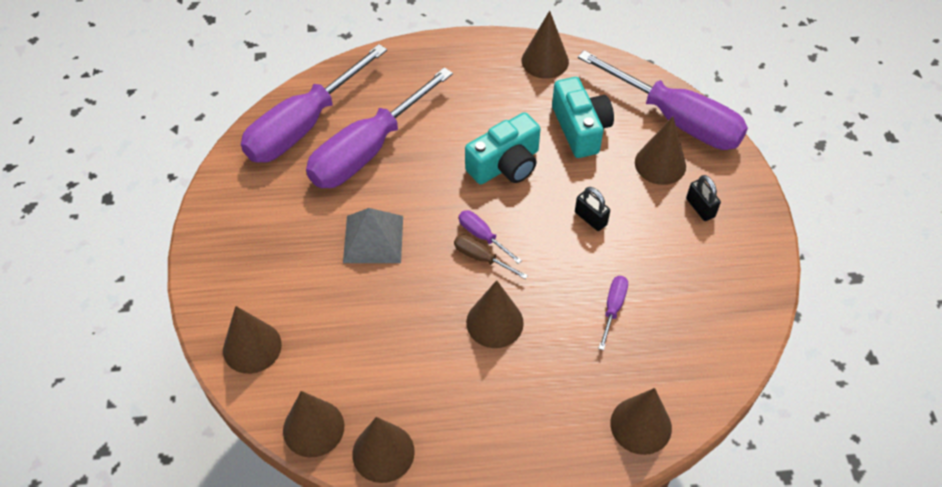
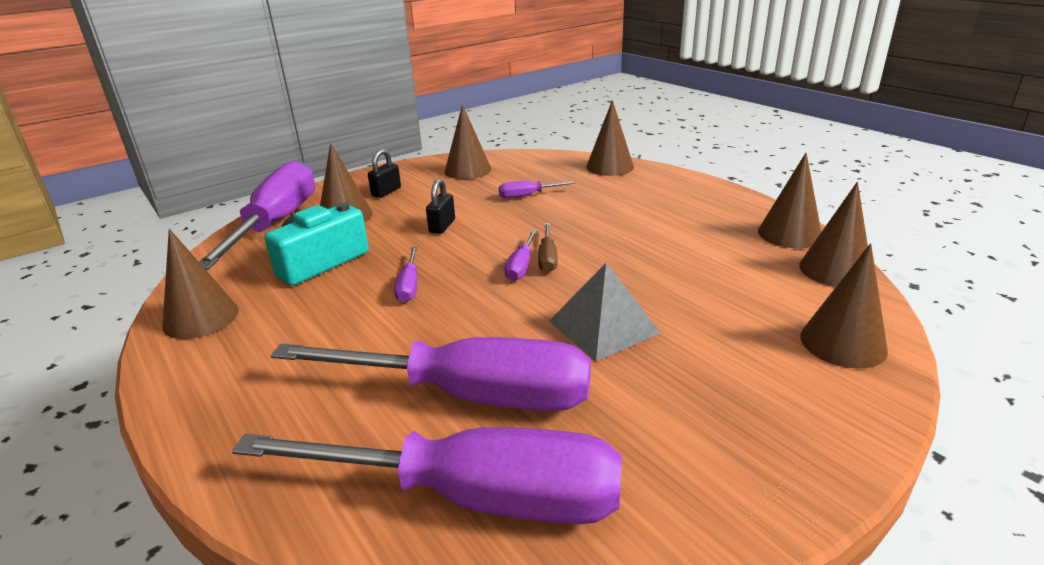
camera: 120 degrees left, 25 degrees down
(494, 322) = (606, 231): brown cone -> brown cone (468, 170)
(505, 165) = (409, 286): turquoise camera -> purple screwdriver

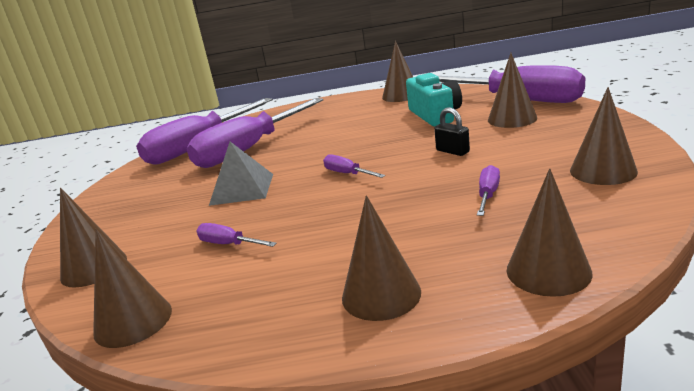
camera: 125 degrees right, 5 degrees down
(386, 192) = (559, 132): black padlock -> none
(409, 286) = (369, 138): purple screwdriver -> purple screwdriver (229, 244)
(547, 258) = (346, 185): brown screwdriver -> none
(789, 234) = (211, 333): brown cone -> brown cone (381, 294)

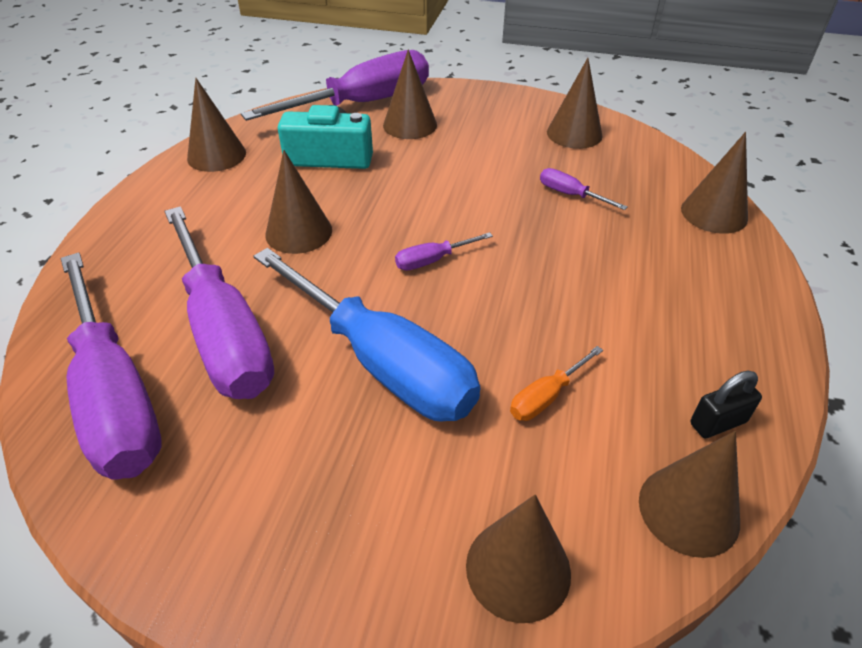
camera: 75 degrees left, 20 degrees up
(229, 244) = (546, 396): purple screwdriver -> orange screwdriver
(242, 189) = (382, 362): grey pyramid -> blue screwdriver
(381, 294) = (711, 302): brown cone -> brown cone (299, 232)
(452, 151) = (451, 180): black padlock -> black padlock (718, 423)

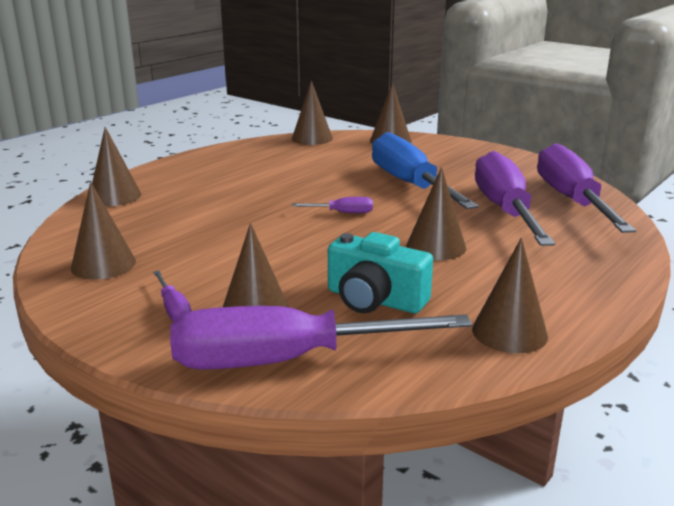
camera: 155 degrees left, 20 degrees down
(546, 396) = (334, 163): orange screwdriver -> none
(570, 195) = (192, 224): purple screwdriver -> purple screwdriver (173, 309)
(718, 423) = (267, 147): black padlock -> none

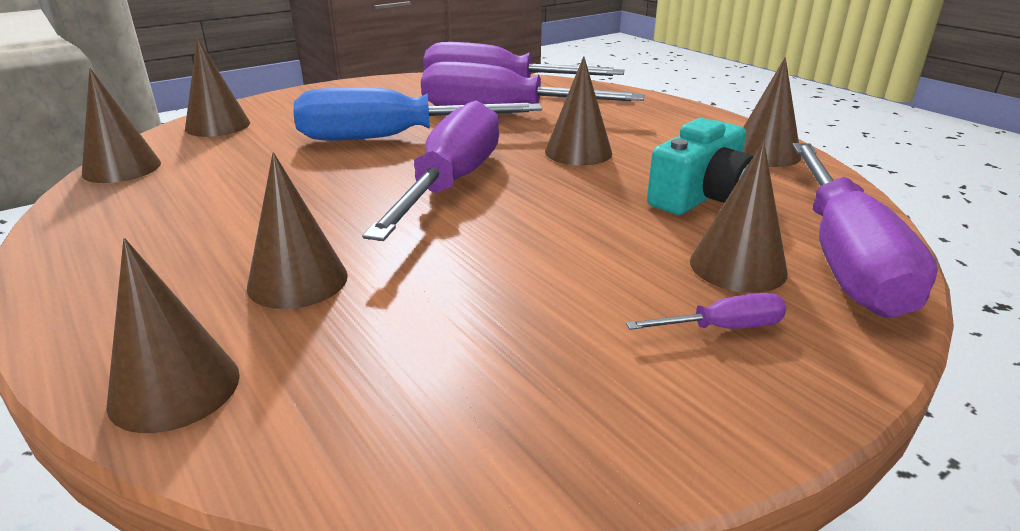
camera: 75 degrees left, 5 degrees up
(103, 264) = (542, 402): brown cone -> brown cone (298, 281)
(342, 213) = (451, 183): purple screwdriver -> purple screwdriver, size x2.50

